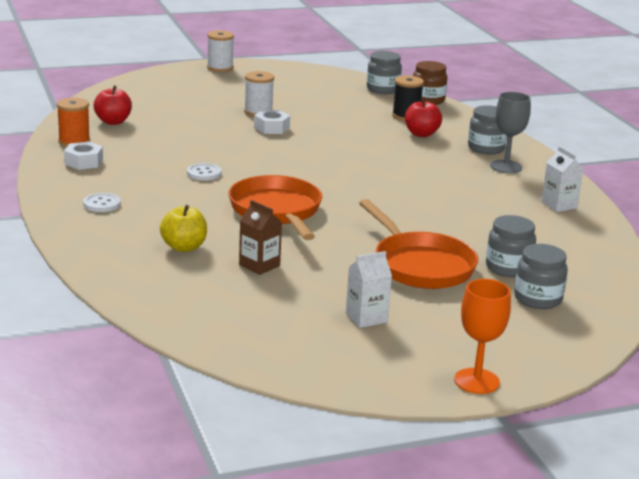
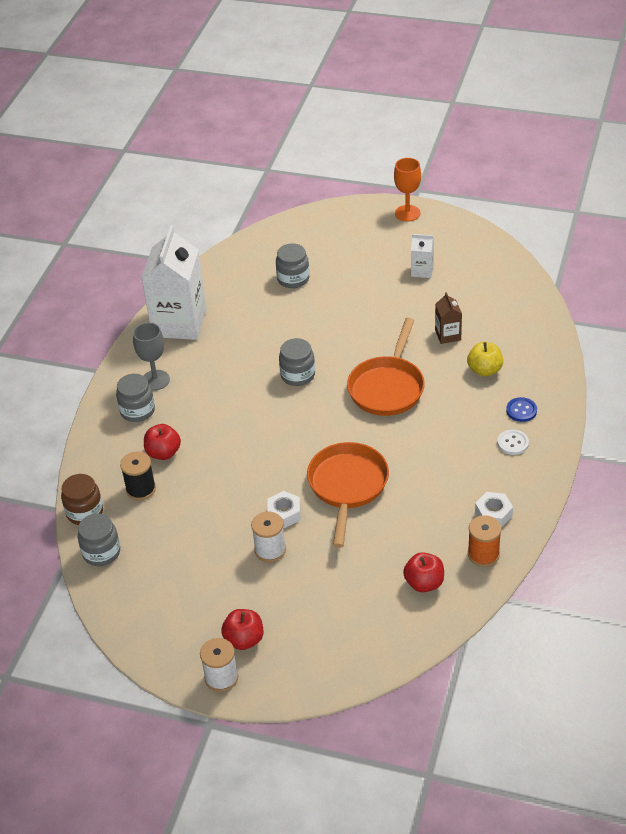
camera: 140 degrees left, 20 degrees up
(112, 227) = (521, 410): none -> blue button
(204, 173) = (403, 458): white button -> none
(224, 80) = (244, 639): none -> red apple
(420, 265) = (345, 300): orange pan -> orange pan (347, 486)
(538, 299) = (307, 250): grey jar -> grey jar (298, 375)
(559, 205) = (179, 323): white carton -> white carton, size x2.23

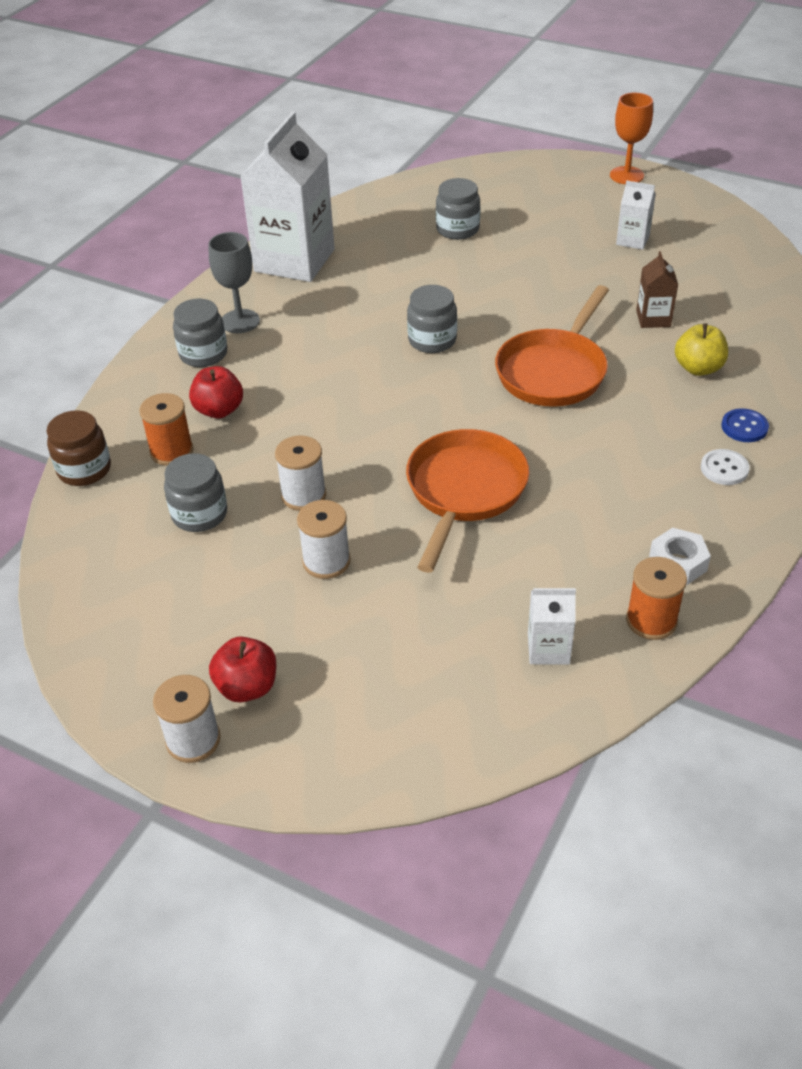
camera: 10 degrees right, 0 degrees up
(101, 552) = (86, 526): grey jar -> grey jar (199, 514)
(141, 489) = (171, 451): black spool -> orange spool
(241, 506) = (303, 495): none -> white spool
(284, 514) = (362, 514): white nut -> none
(424, 583) = (548, 648): red apple -> white carton

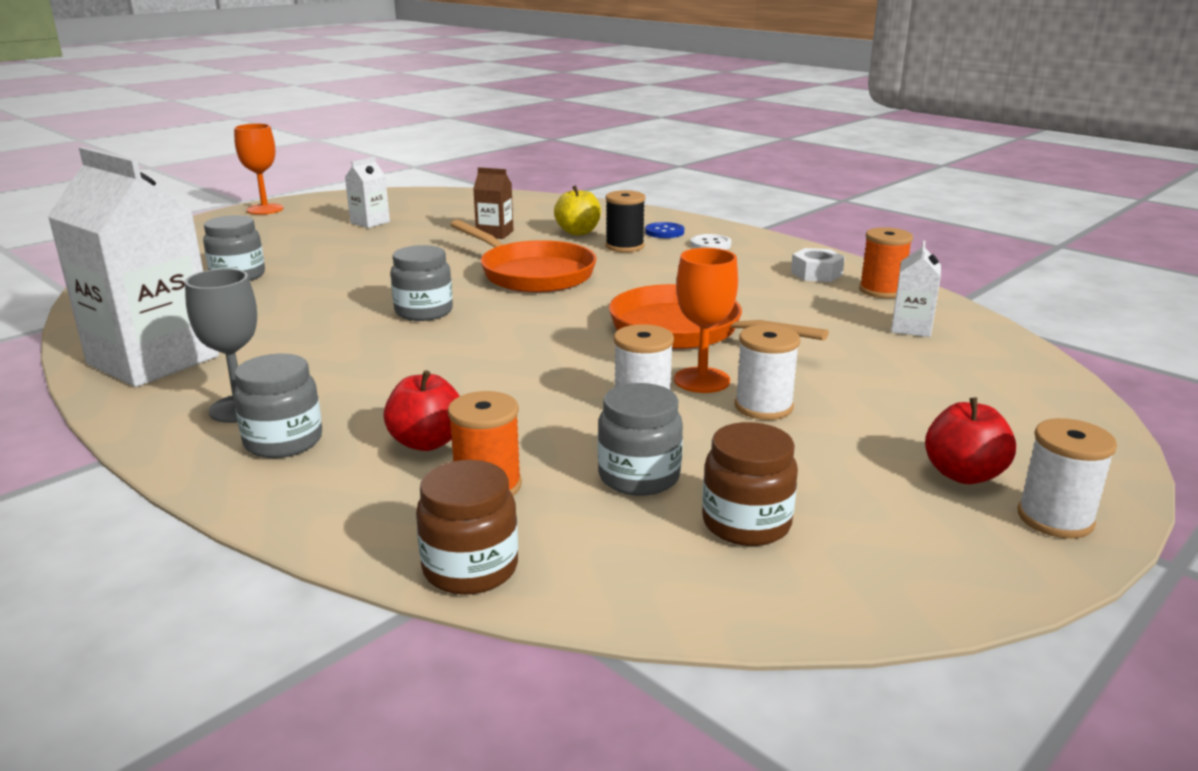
camera: 75 degrees left, 20 degrees down
(152, 574) = (746, 523): none -> brown jar
(363, 519) = (702, 380): none -> orange goblet
(673, 409) = (624, 246): none -> black spool

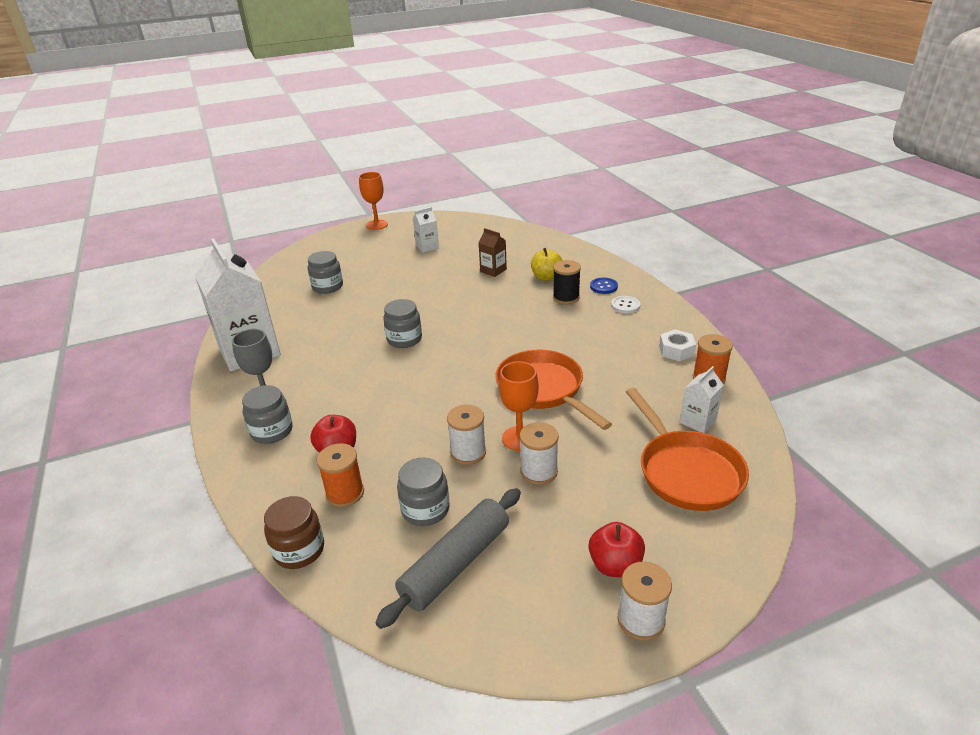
camera: 25 degrees right, 10 degrees up
(532, 274) = (489, 315): orange pan -> orange pan (686, 471)
(746, 523) = (455, 563): brown jar -> grey rolling pin

